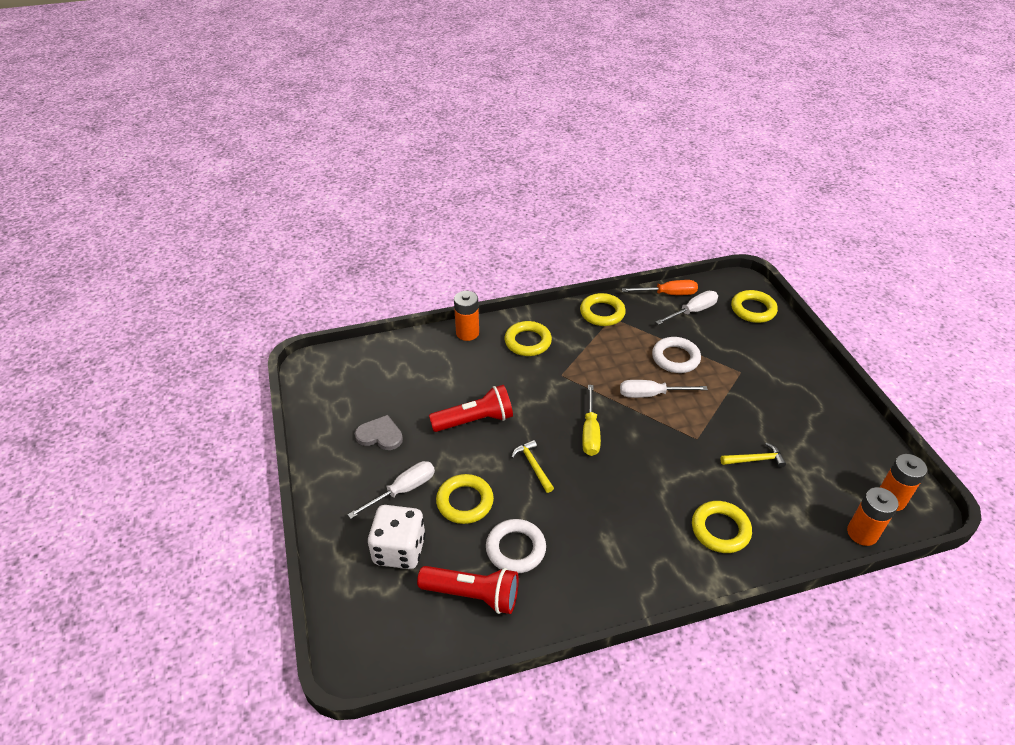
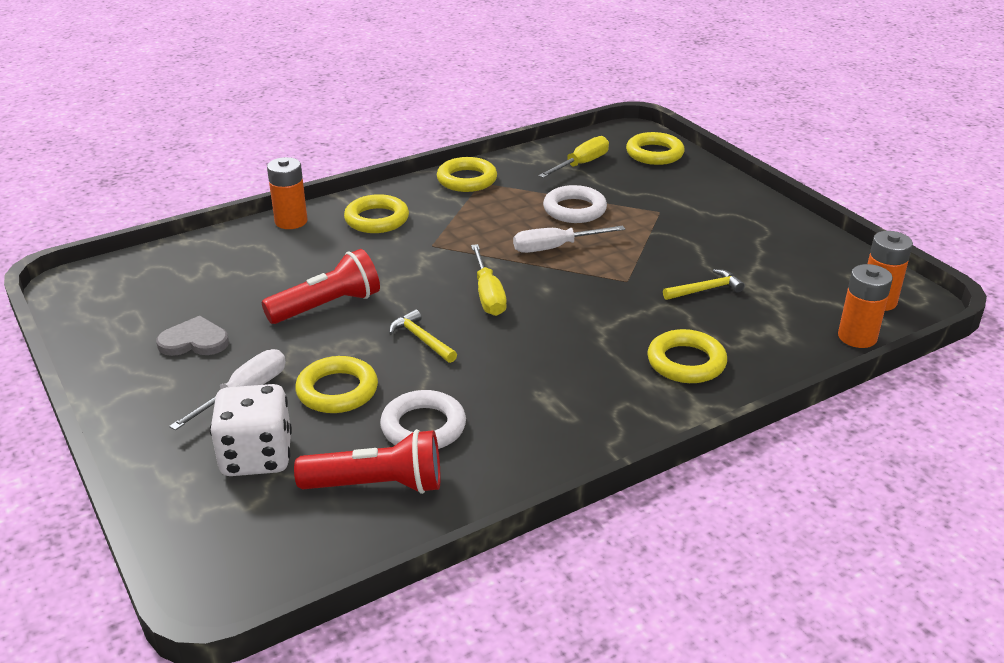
camera: 15 degrees left, 10 degrees down
(668, 294) = (545, 152): orange screwdriver -> none
(692, 311) = (581, 164): white screwdriver -> yellow screwdriver

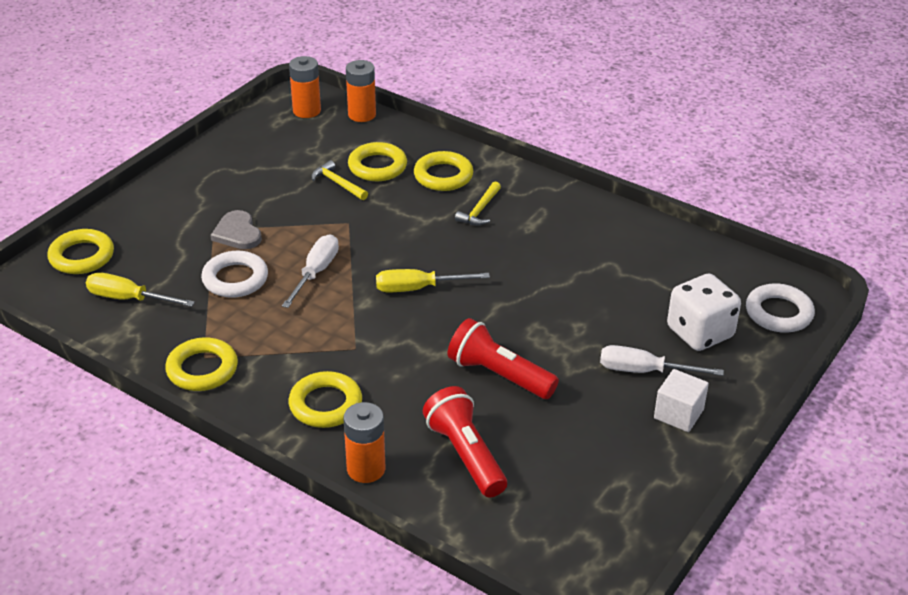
camera: 115 degrees left, 5 degrees up
(169, 392) = (678, 414): none -> white cube
(194, 341) = (607, 435): grey heart -> grey heart (237, 233)
(337, 390) = (601, 323): yellow ring -> yellow ring (377, 166)
(377, 485) = (675, 268): red flashlight -> red flashlight (465, 454)
(421, 339) = (506, 304): yellow hammer -> yellow hammer (480, 210)
(423, 427) = (605, 268): white ring -> white ring (778, 313)
(488, 295) = (418, 288): yellow screwdriver -> yellow screwdriver turned 150 degrees counterclockwise
(555, 248) = (316, 272): white screwdriver -> white screwdriver turned 120 degrees counterclockwise

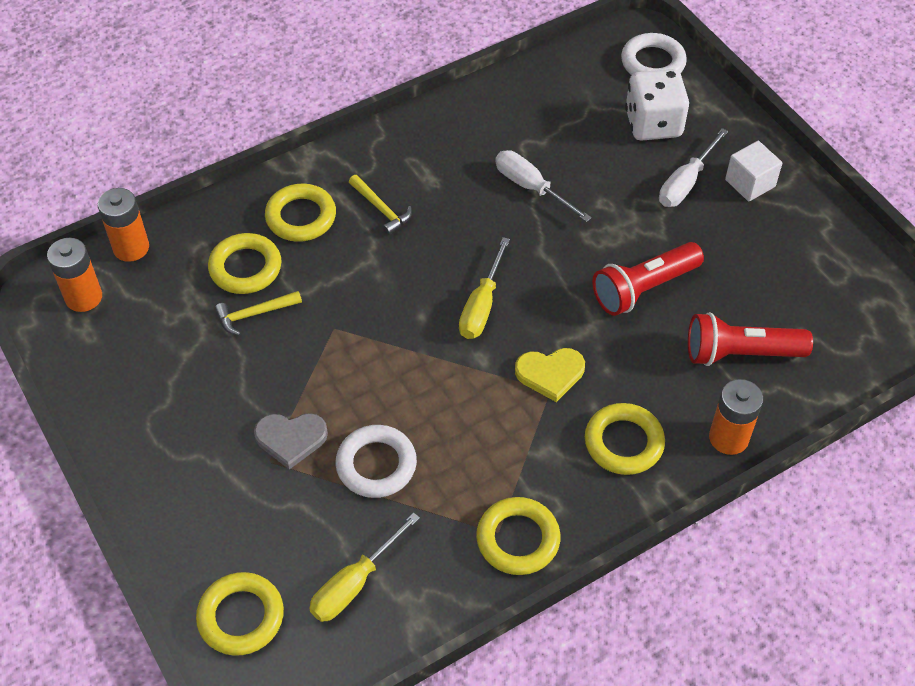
camera: 65 degrees left, 15 degrees up
(316, 272) = (406, 385): white screwdriver -> white screwdriver (531, 187)
(372, 344) = (550, 373): none -> yellow heart

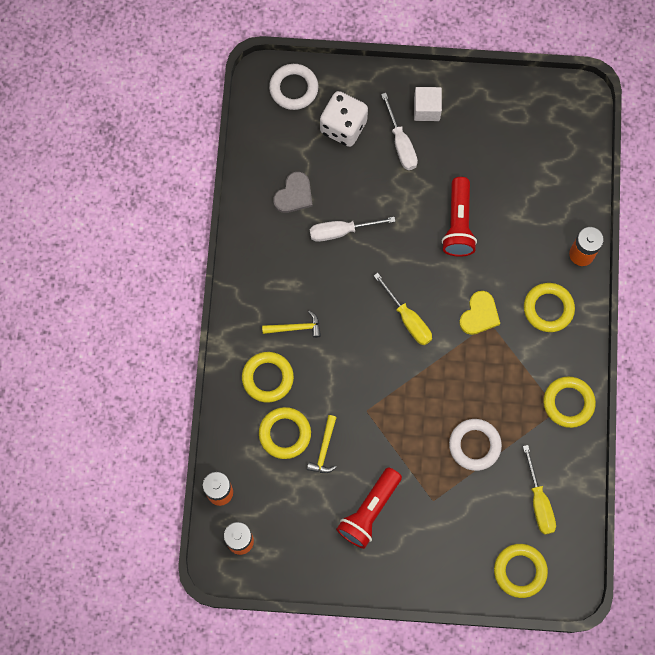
camera: 55 degrees left, 20 degrees up
(291, 439) = (426, 480): grey heart -> grey heart (294, 194)
(740, 353) = (535, 207): red flashlight -> red flashlight (369, 511)

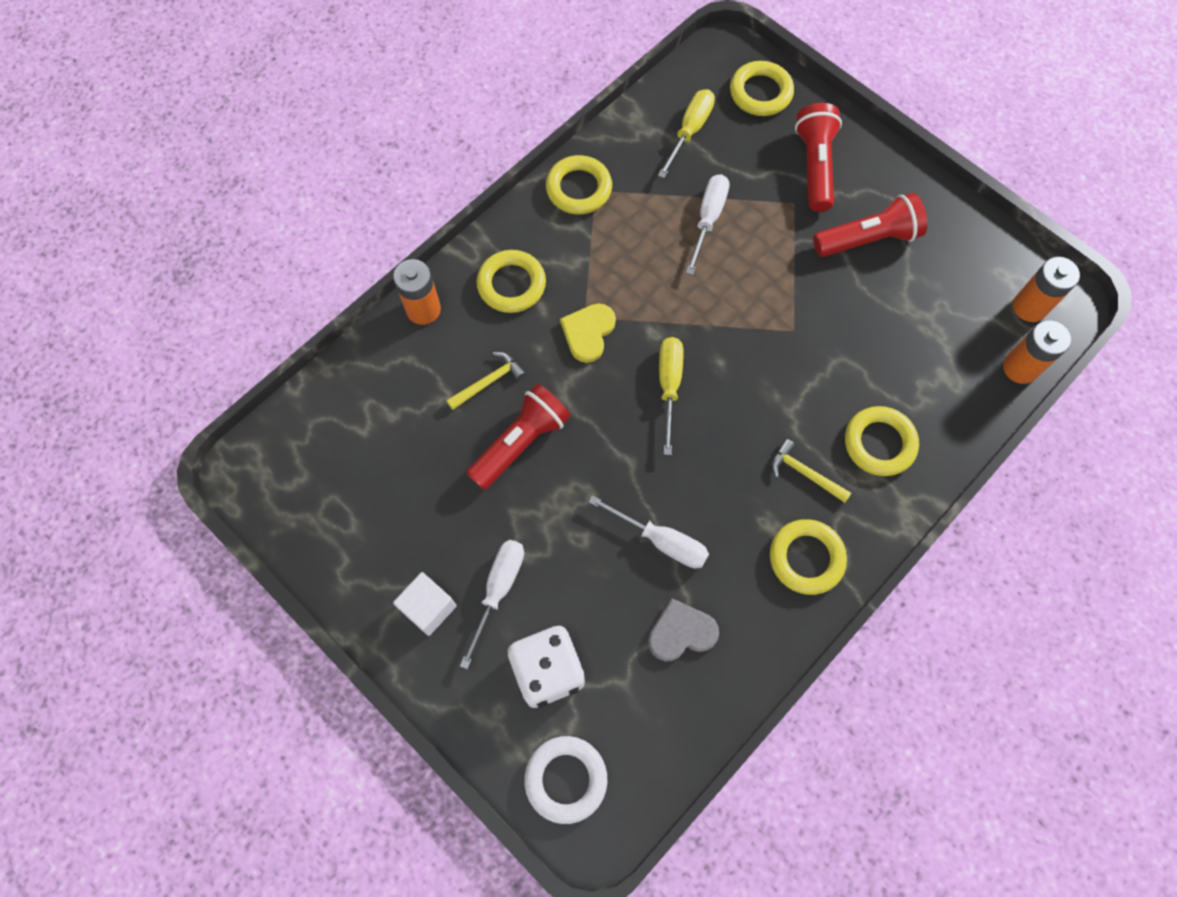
camera: 140 degrees left, 5 degrees down
(285, 434) = (903, 372): yellow ring -> yellow ring (806, 558)
(324, 449) = (870, 327): yellow hammer -> yellow hammer (488, 382)
(441, 540) = (815, 166): none -> red flashlight
(474, 445) = (708, 219): white ring -> white screwdriver
(479, 314) = (588, 332): yellow heart -> yellow heart turned 45 degrees counterclockwise

